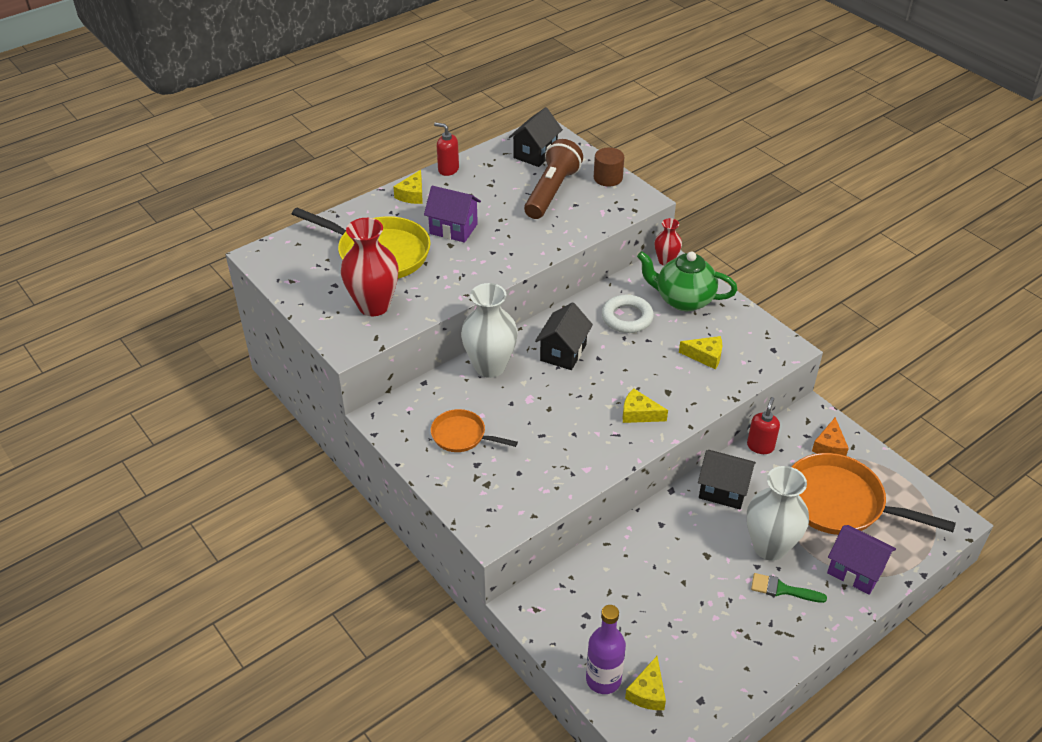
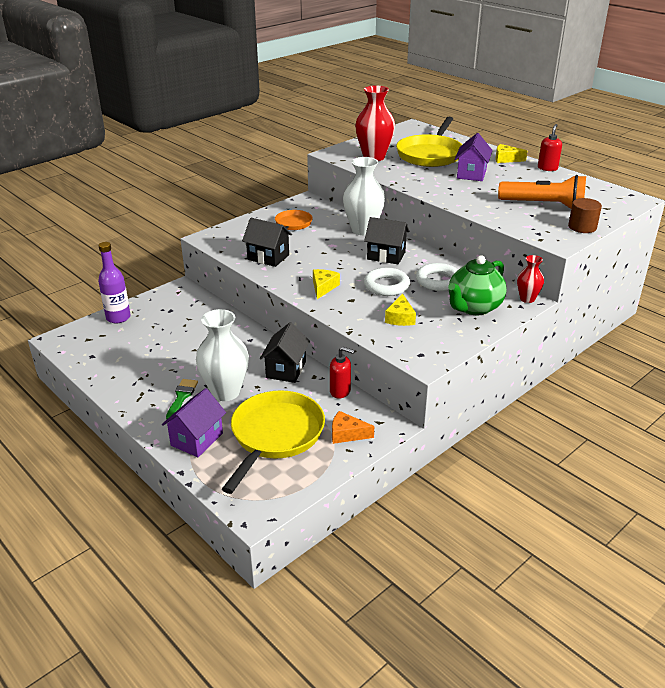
camera: 85 degrees right, 10 degrees down
(535, 154) = (596, 197): black house -> black house (268, 257)
(551, 192) = (543, 205): brown flashlight -> orange flashlight
(636, 359) = (386, 286): none -> white ring
(648, 692) = (104, 334): yellow cheese -> none
(683, 300) = (474, 307): green teapot -> green teapot turned 150 degrees counterclockwise
(840, 503) = (275, 436): orange pan -> yellow pan

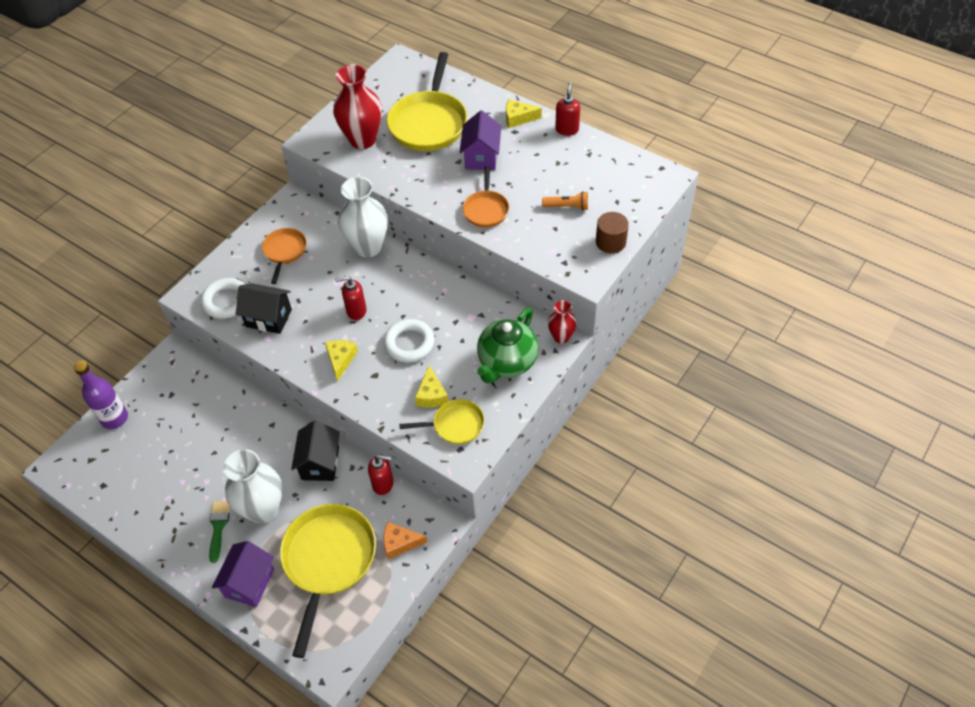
camera: 10 degrees left, 20 degrees up
(344, 262) = (356, 311): none -> red soap dispenser
(386, 255) = (401, 290): black house -> none
(418, 339) = (455, 425): none -> yellow pan
(438, 281) = (464, 324): white ring -> white ring (226, 301)
(471, 199) = (486, 209): none -> orange pan
(543, 205) = (567, 207): orange flashlight -> orange flashlight, size x0.48

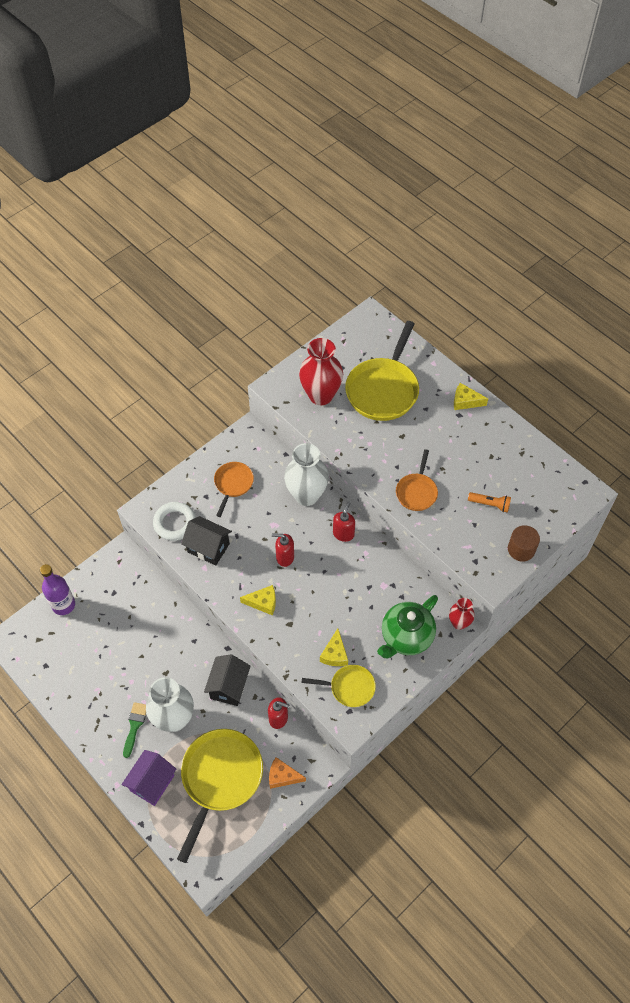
camera: 10 degrees right, 5 degrees up
(341, 360) = (263, 602): yellow cheese -> yellow cheese turned 75 degrees clockwise
(409, 343) = (325, 600): white ring -> none
(481, 157) = (423, 436): purple house -> none
(567, 129) = (507, 422): red soap dispenser -> red soap dispenser (343, 534)

